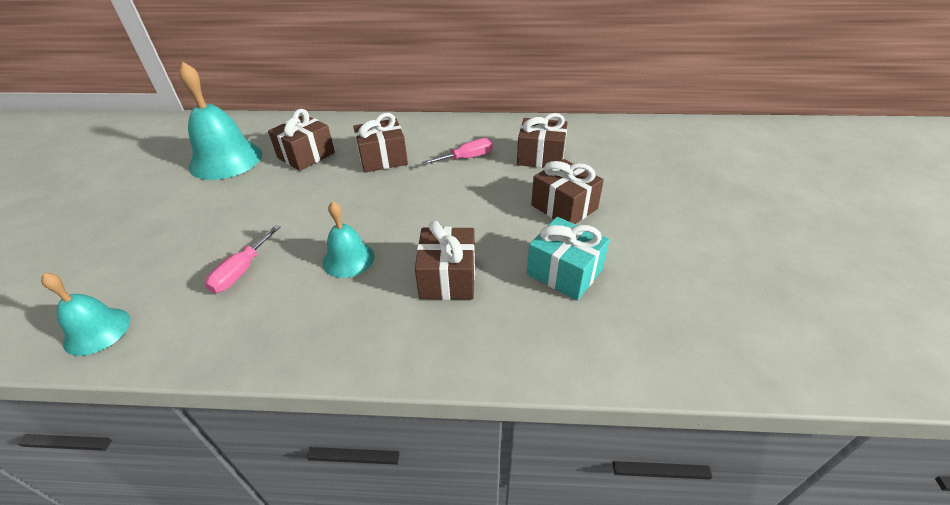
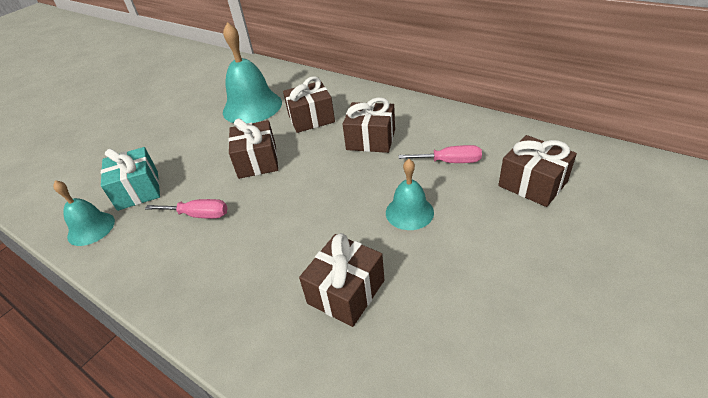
camera: 35 degrees right, 0 degrees up
(241, 271) = (199, 215): pink screwdriver -> pink screwdriver turned 135 degrees counterclockwise
(348, 259) = (278, 235): turquoise bell -> turquoise bell (409, 212)
(564, 207) = (519, 257): brown gift -> brown gift (257, 161)
(564, 272) = (466, 339): turquoise gift -> turquoise gift (138, 190)

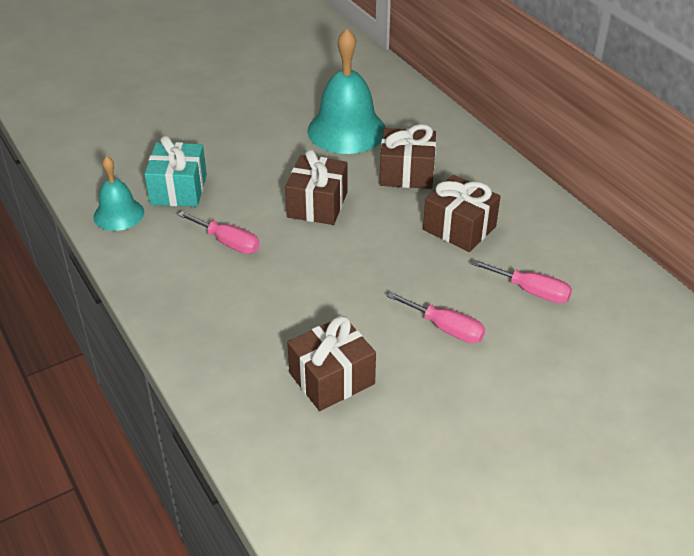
camera: 20 degrees right, 0 degrees up
(409, 212) = (446, 328): turquoise bell -> pink screwdriver
(532, 184) = (606, 354): brown gift -> none

